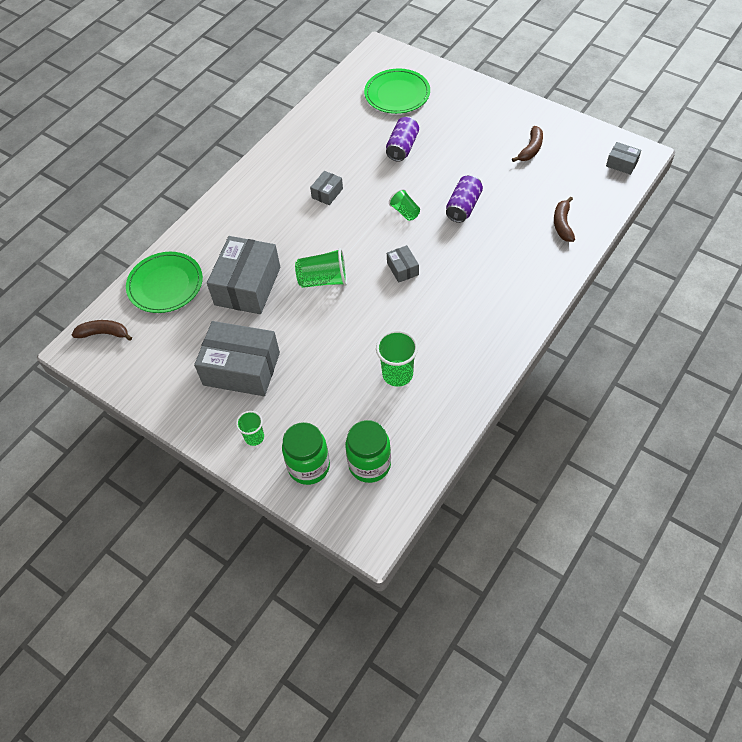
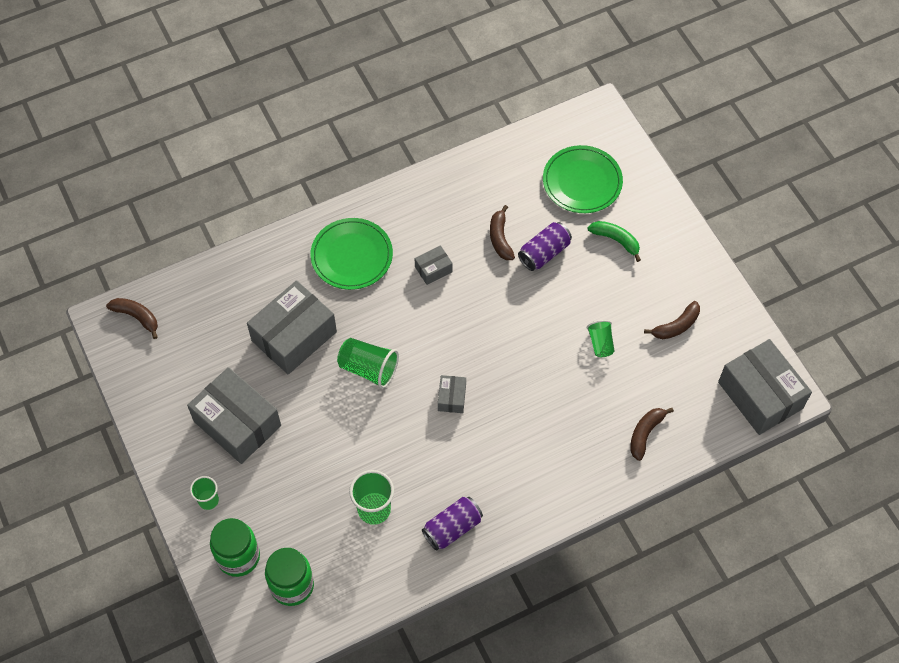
camera: 25 degrees right, 5 degrees up
(165, 285) = (220, 293): green plate -> green plate (352, 256)
(363, 152) = (500, 238): none -> brown banana
(405, 212) = (496, 333): green cup -> green cup (600, 343)
(448, 118) = (616, 240): none -> green banana
(463, 207) = (558, 358): purple can -> purple can (452, 528)
(621, 163) = (760, 395): grey box -> grey box, size x2.18

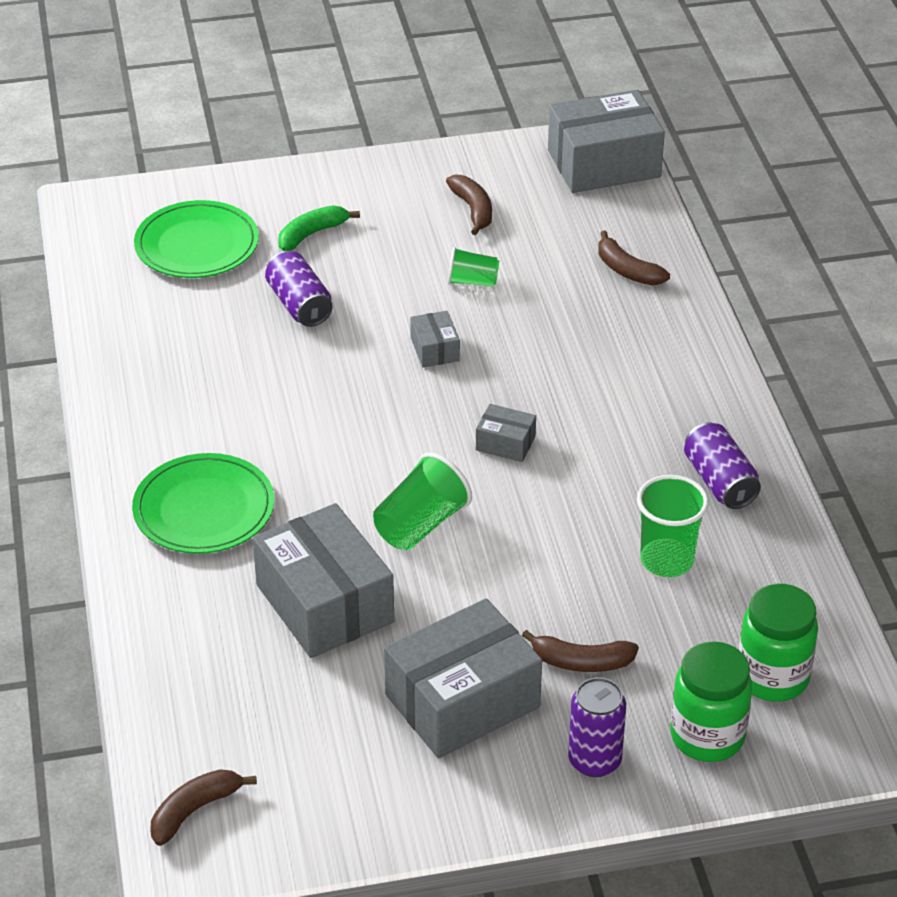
camera: 75 degrees left, 20 degrees down
(208, 500) = (594, 760): green cup -> purple can
(433, 269) = (273, 422): grey box -> grey box (435, 349)
(500, 238) = (252, 343): brown banana -> brown banana (581, 662)

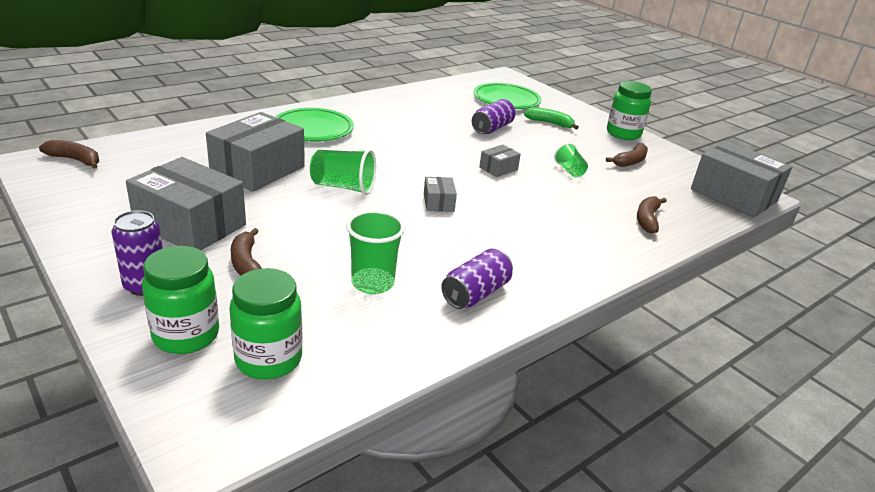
camera: 60 degrees right, 10 degrees down
(385, 174) = (623, 134): none -> green jar

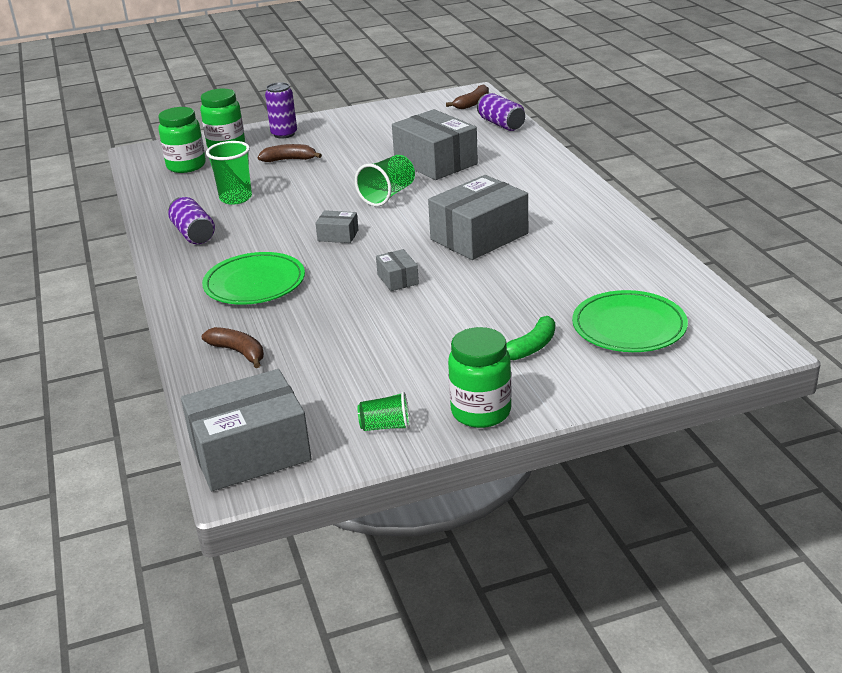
camera: 115 degrees right, 0 degrees up
(190, 225) = (352, 142): grey box -> grey box (479, 236)
(313, 129) = (525, 186): green plate -> green plate (254, 283)
(492, 128) = (516, 295): purple can -> purple can (501, 124)
(569, 170) = (375, 328): green cup -> green cup (386, 426)
(630, 161) = (384, 387): brown banana -> none

